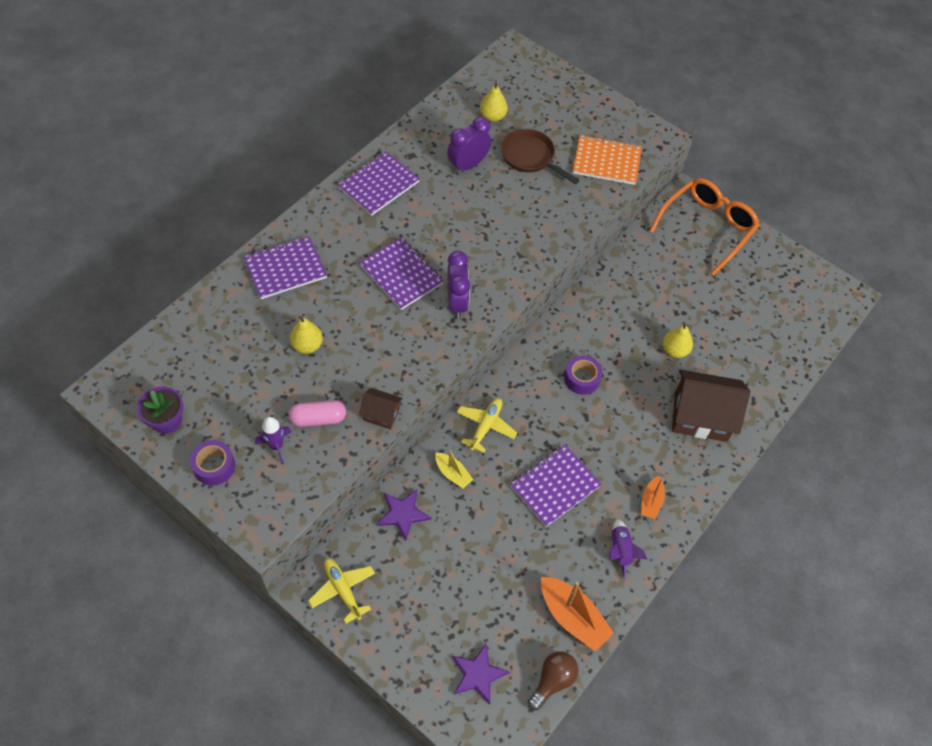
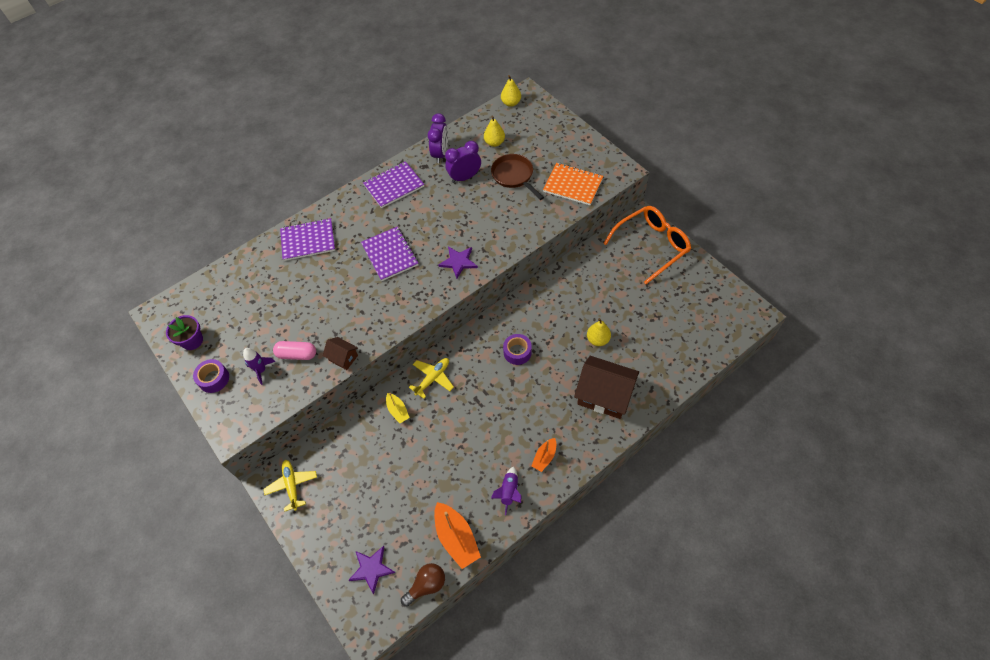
camera: 20 degrees right, 0 degrees up
(307, 345) = (306, 299): yellow pear -> yellow pear (511, 103)
(402, 514) = (352, 435): purple star -> purple star (458, 262)
(457, 303) = (424, 281): purple clock -> purple clock (440, 154)
(555, 486) = (472, 433): purple notebook -> none

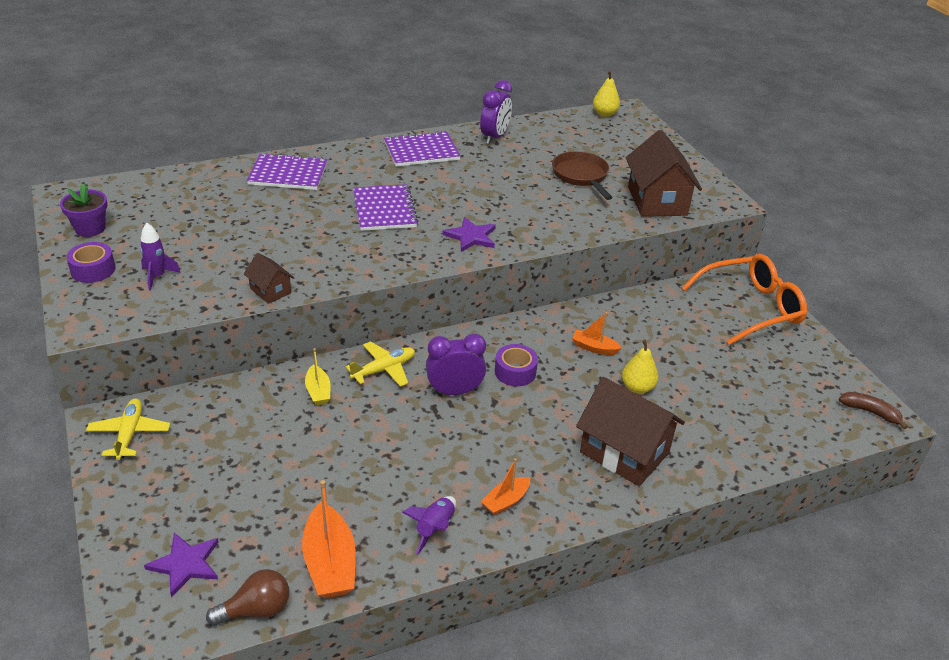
camera: 10 degrees right, 20 degrees down
(297, 354) = (212, 273): pink capsule -> none
(464, 177) = (516, 163): purple clock -> purple clock (454, 391)
(494, 143) = (568, 142): yellow pear -> none
(561, 315) = (594, 348): none -> orange boat
(573, 185) = (657, 201): orange notebook -> brown house
(744, 312) = (870, 412): none -> brown banana

